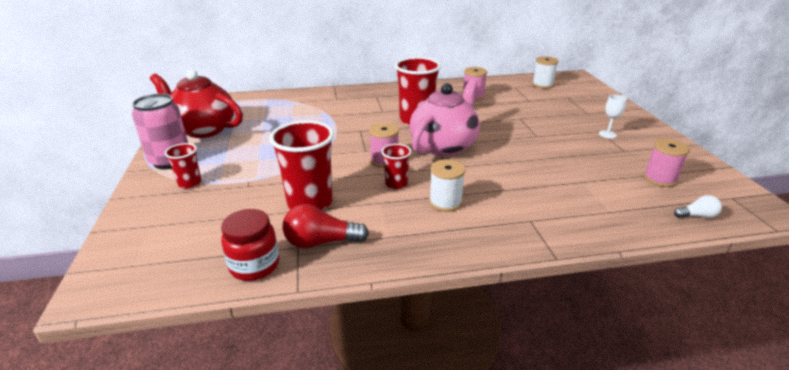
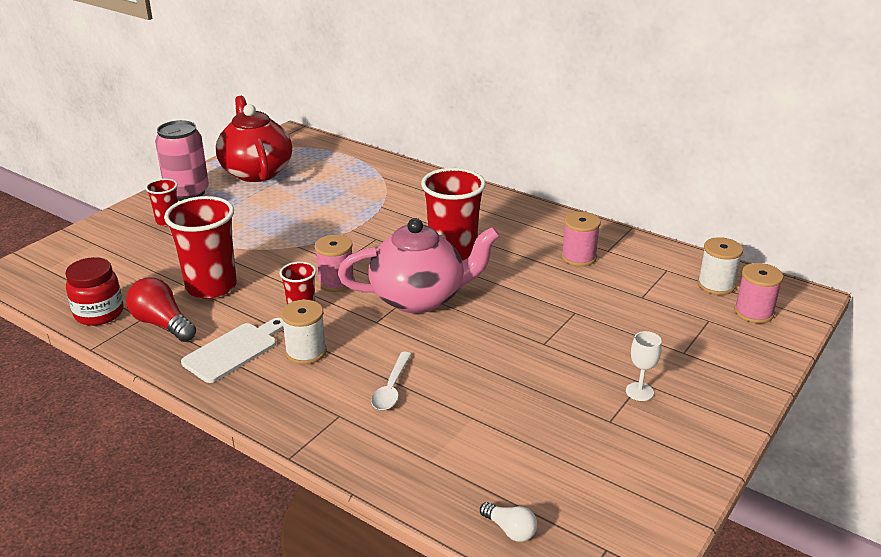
camera: 45 degrees right, 0 degrees up
(403, 227) = (233, 350): none -> white cutting board
(523, 192) = (391, 388): none -> white spoon
(660, 179) = (570, 473): pink spool -> pink spool (753, 312)

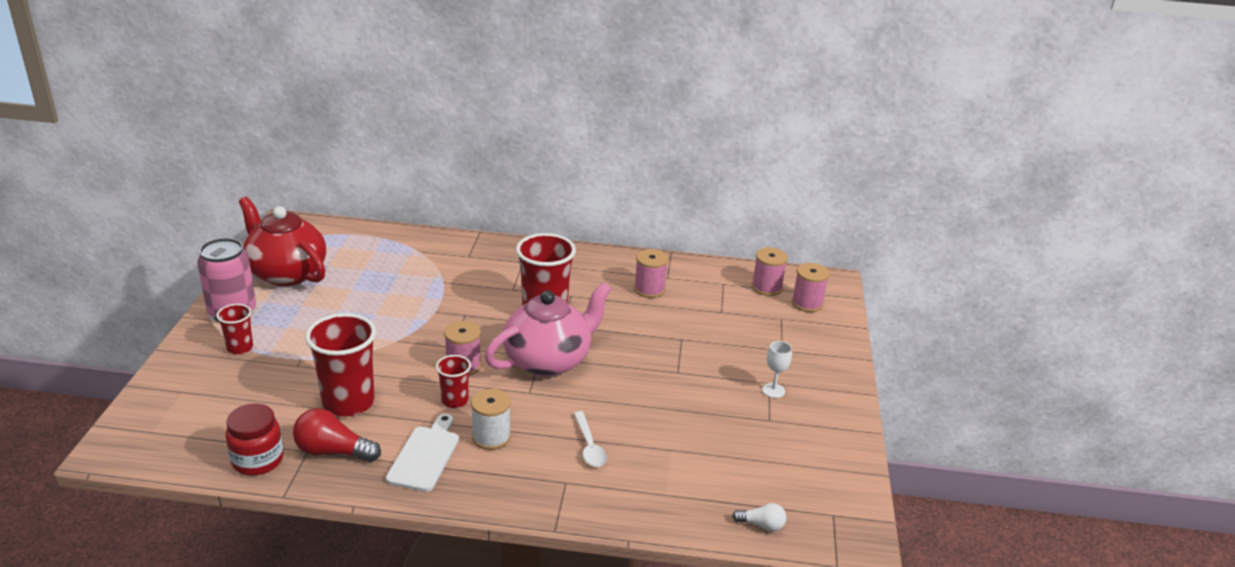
camera: 30 degrees left, 0 degrees up
(716, 285) = (767, 287): white spool -> pink spool

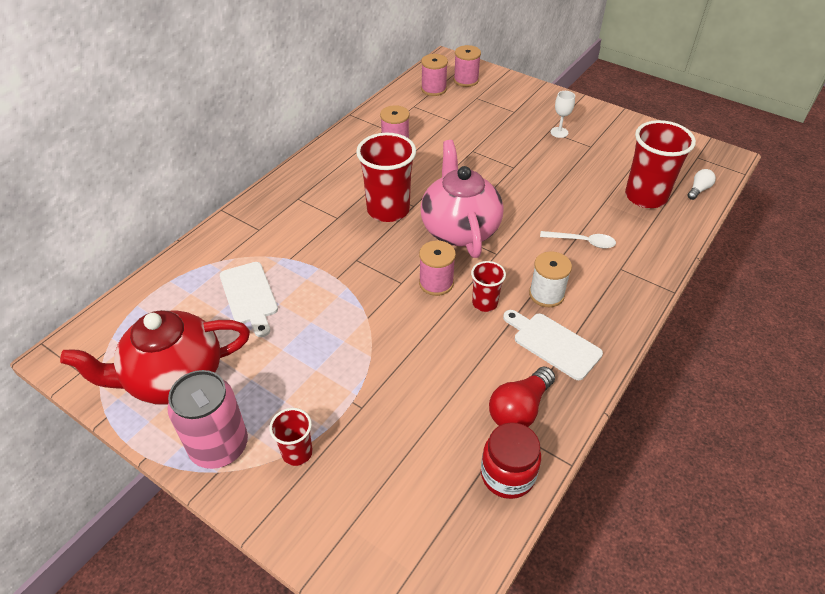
camera: 60 degrees left, 15 degrees up
(348, 402) = (448, 379): red cup -> red cup (645, 196)
(388, 277) = (249, 295): none -> white cutting board

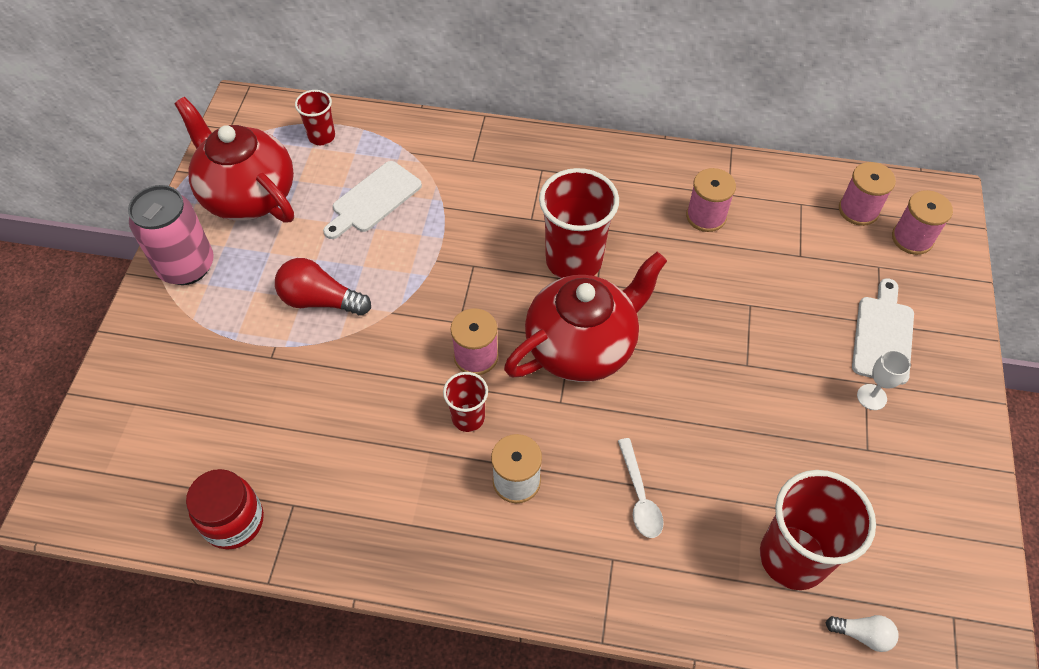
camera: 65 degrees right, 10 degrees up
(297, 453) = (200, 328): red cup -> red cup (321, 136)
(459, 229) = (582, 346): pink teapot -> red teapot
(519, 409) = (323, 506): red light bulb -> red light bulb (320, 300)
(553, 344) = (436, 513): white cutting board -> white cutting board (883, 335)

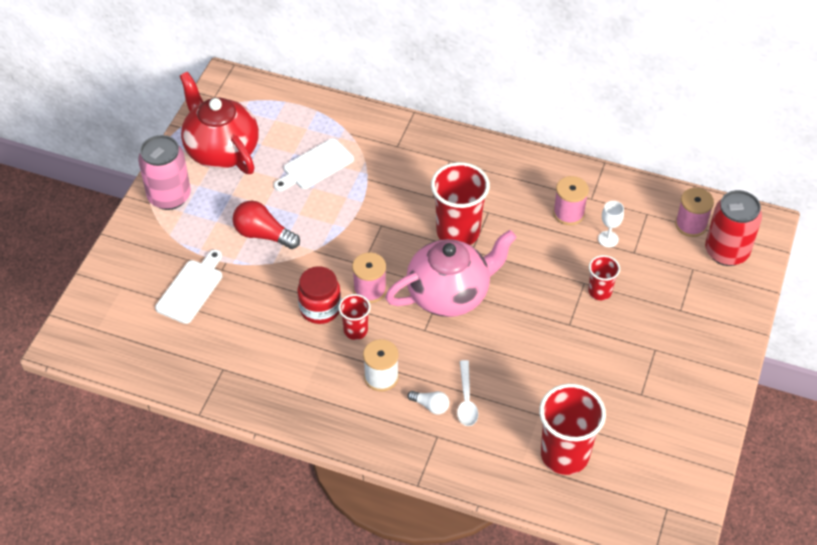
camera: 10 degrees right, 5 degrees down
(234, 521) = (181, 373): red jar -> red jar (320, 308)
(321, 136) = (284, 112): red cup -> red cup (600, 291)
(582, 346) = (449, 294): red teapot -> pink teapot
(862, 634) = (598, 509): white light bulb -> white light bulb (430, 406)
(871, 397) = (656, 360): white goblet -> white goblet (608, 239)
(883, 335) = (679, 319): white cutting board -> white cutting board (191, 289)
(912, 238) = (726, 252): pink spool -> red can

